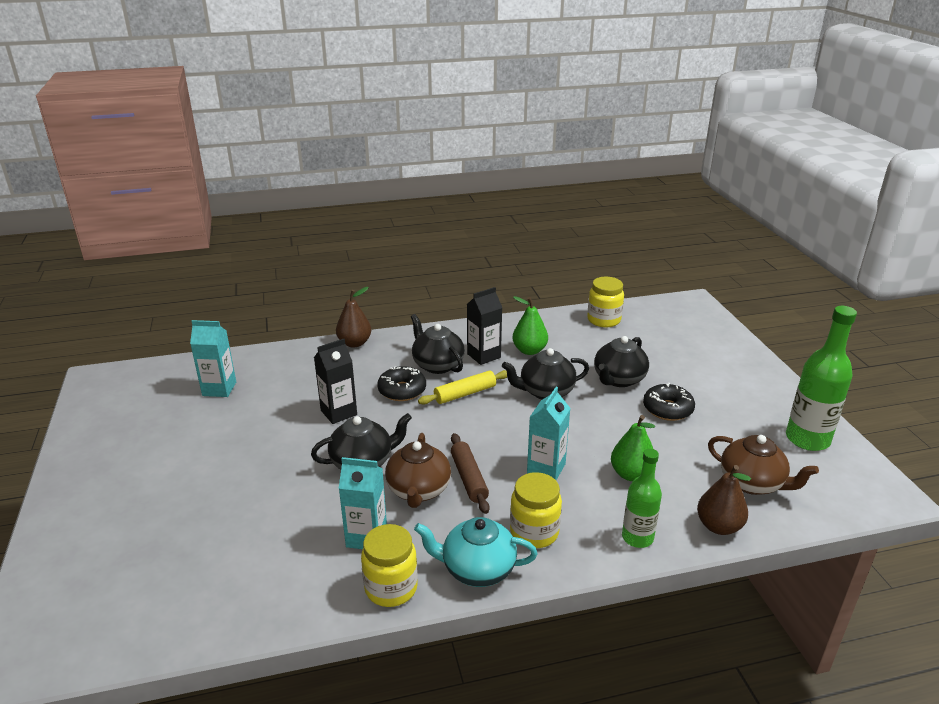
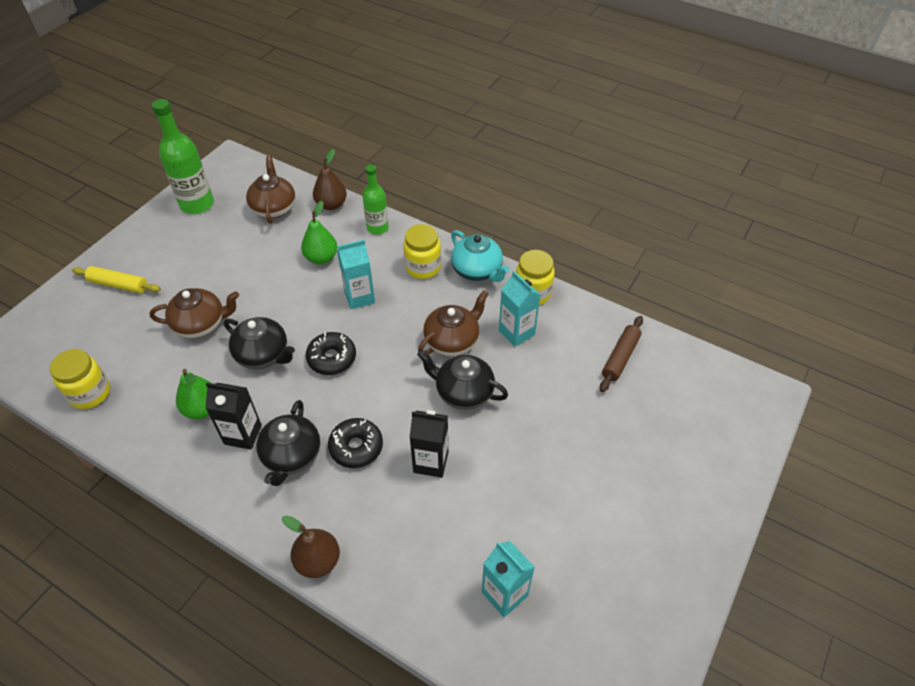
camera: 135 degrees left, 20 degrees up
(465, 394) = (317, 402): yellow rolling pin -> yellow rolling pin (118, 285)
(469, 478) = (412, 326): brown rolling pin -> brown rolling pin (620, 357)
(618, 379) = (201, 324): black teapot -> brown teapot
(667, 409) = (221, 278): black donut -> black donut (332, 358)

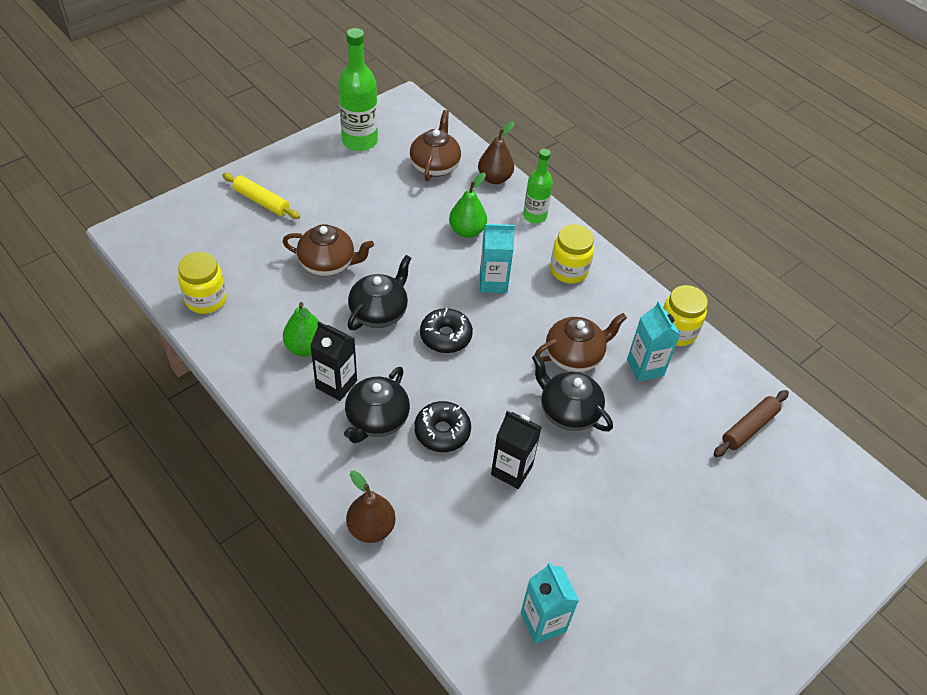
camera: 15 degrees right, 0 degrees up
(263, 355) = (379, 312): black teapot -> black teapot turned 105 degrees counterclockwise
(477, 271) = (625, 291): turquoise teapot -> none

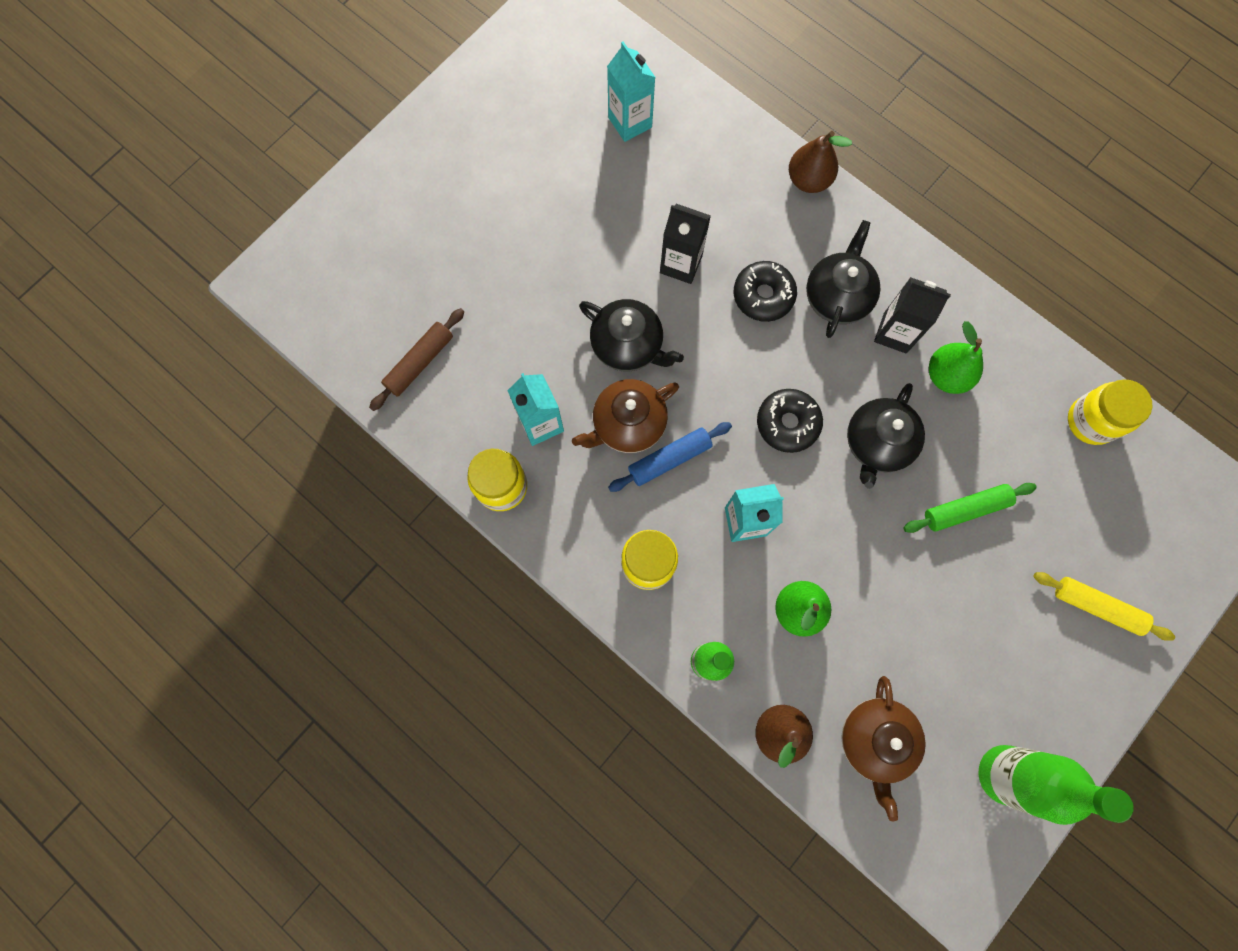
camera: 175 degrees right, 25 degrees up
(328, 264) = (965, 509): brown teapot -> green rolling pin
(544, 328) = (669, 459): none -> blue rolling pin

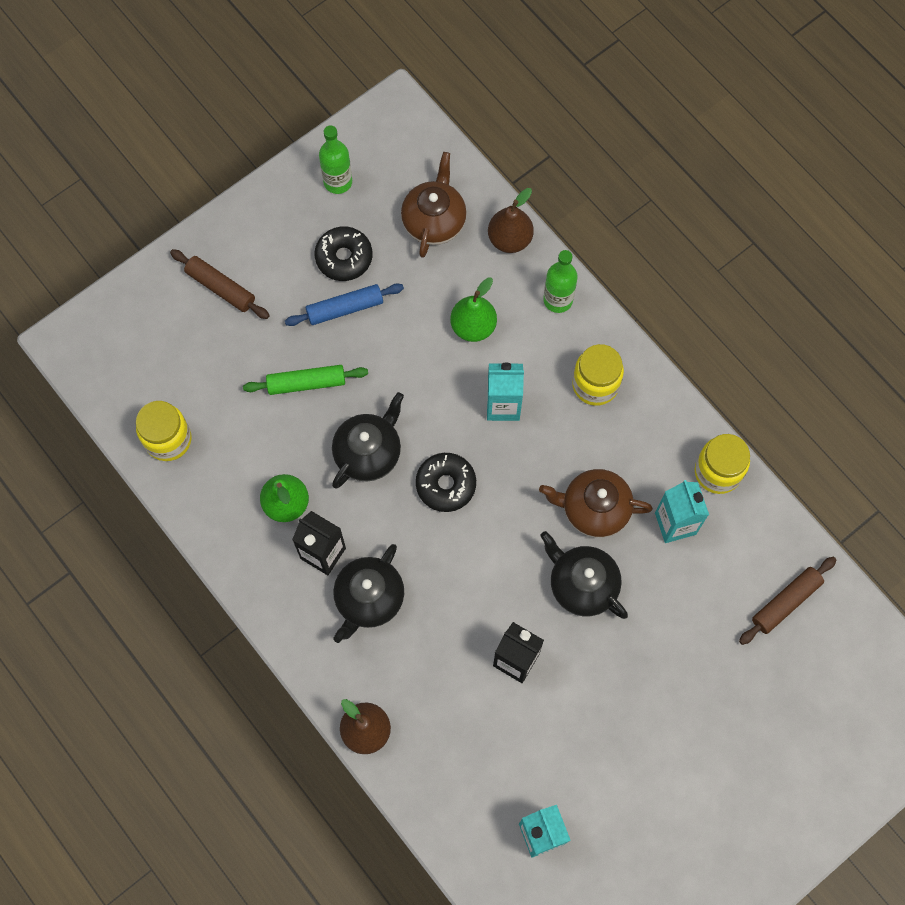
camera: 170 degrees left, 5 degrees down
(627, 424) = (594, 509): brown teapot -> brown teapot turned 150 degrees counterclockwise
(669, 459) = (560, 470): blue rolling pin -> blue rolling pin (345, 308)
(763, 295) = (441, 613): black donut -> black donut (344, 258)
(1005, 774) = (338, 182): green bottle -> green bottle, size x0.63
(1097, 606) = (221, 288): yellow rolling pin -> brown rolling pin

